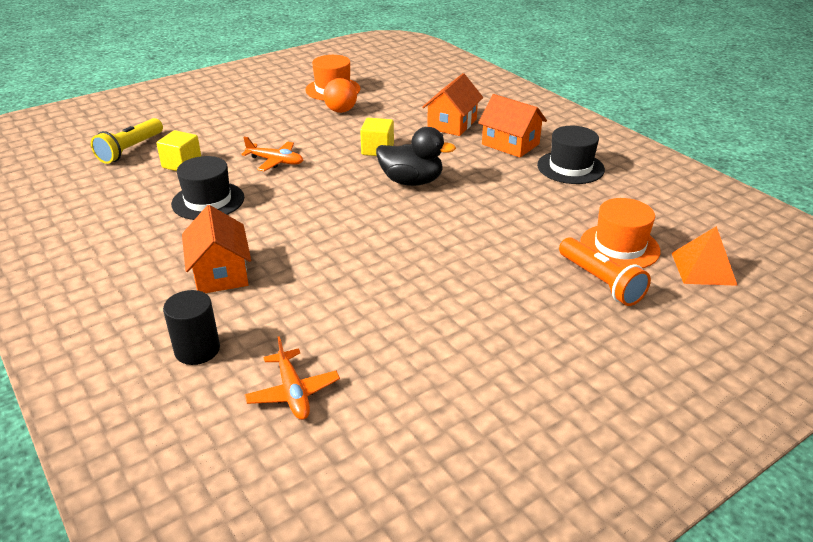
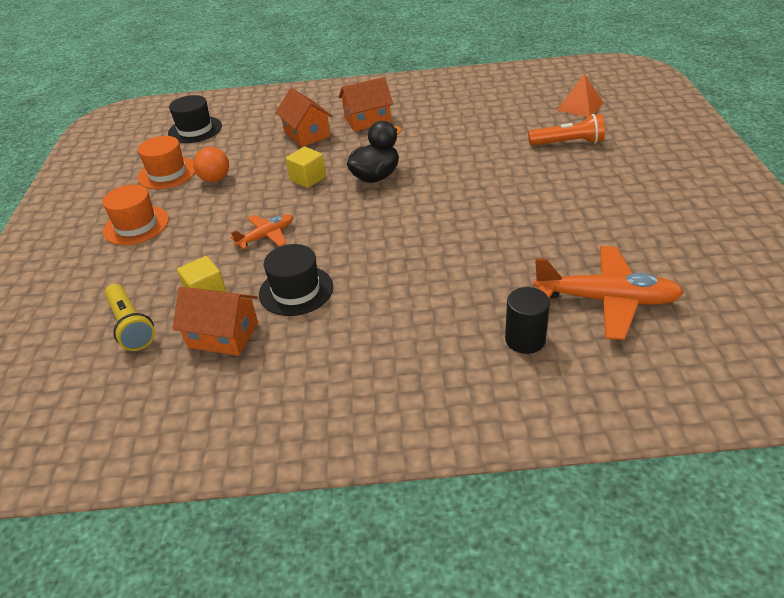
camera: 55 degrees left, 5 degrees up
(220, 273) = (424, 306): orange house -> orange house (223, 335)
(293, 392) = (607, 300): orange plane -> orange plane, size x1.81
(570, 167) = (425, 108): black hat -> black hat (195, 130)
(619, 247) = (536, 124): orange hat -> orange hat (136, 225)

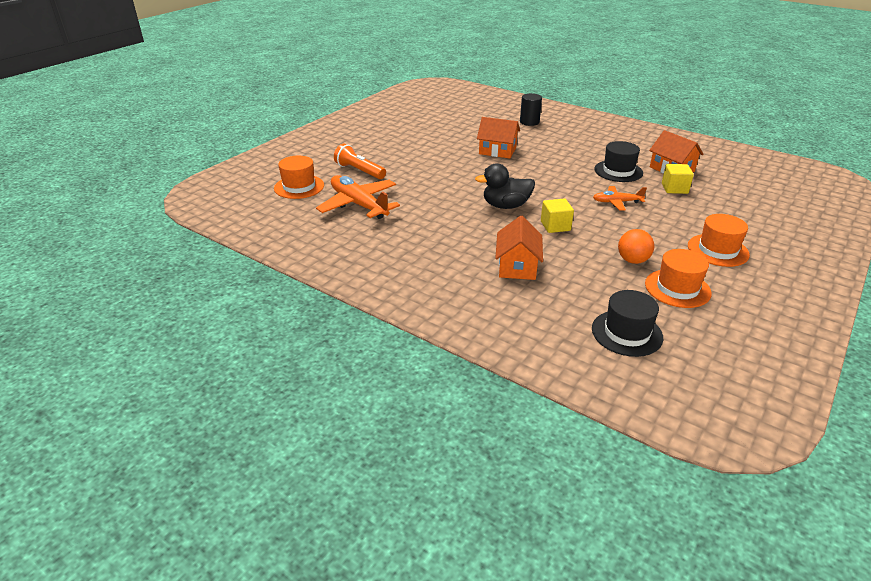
camera: 145 degrees left, 5 degrees down
(131, 326) = (728, 191): yellow flashlight -> none
(367, 120) = (451, 253): orange house -> orange house (497, 151)
(580, 106) = (299, 187): orange pyramid -> orange hat
(607, 300) = (478, 119): orange plane -> orange plane (359, 204)

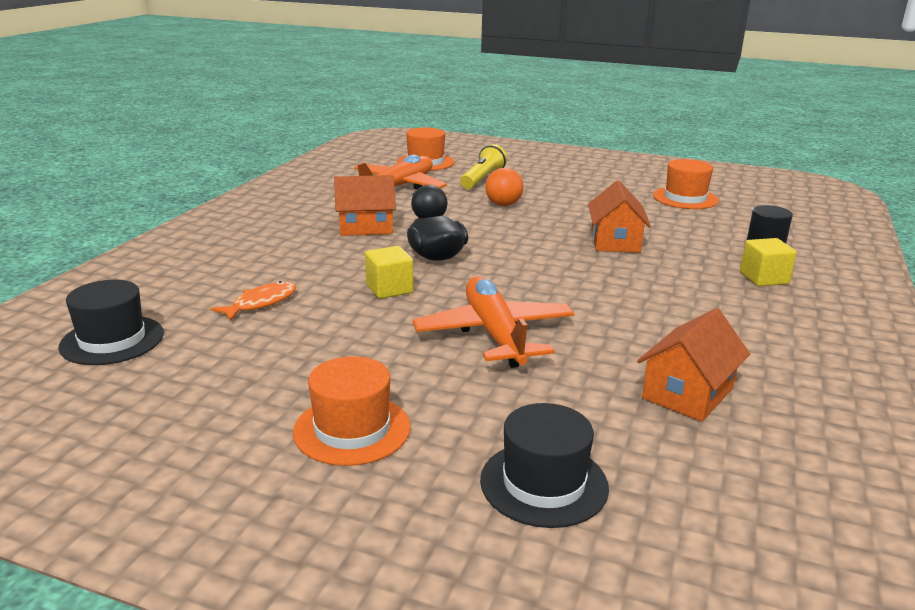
camera: 75 degrees right, 10 degrees down
(359, 171) = (482, 179): orange flashlight -> yellow flashlight
(517, 266) = (274, 270): orange house -> orange house (365, 227)
(572, 273) = (261, 303): none -> orange fish
(617, 202) = (494, 334): orange plane -> orange plane, size x1.81
(618, 171) = (626, 336): black hat -> black hat (544, 483)
(632, 260) = (300, 346): orange ball -> orange ball (503, 205)
(674, 188) = (593, 393): yellow cube -> yellow cube (764, 278)
(677, 288) = (220, 382): orange hat -> orange hat (685, 198)

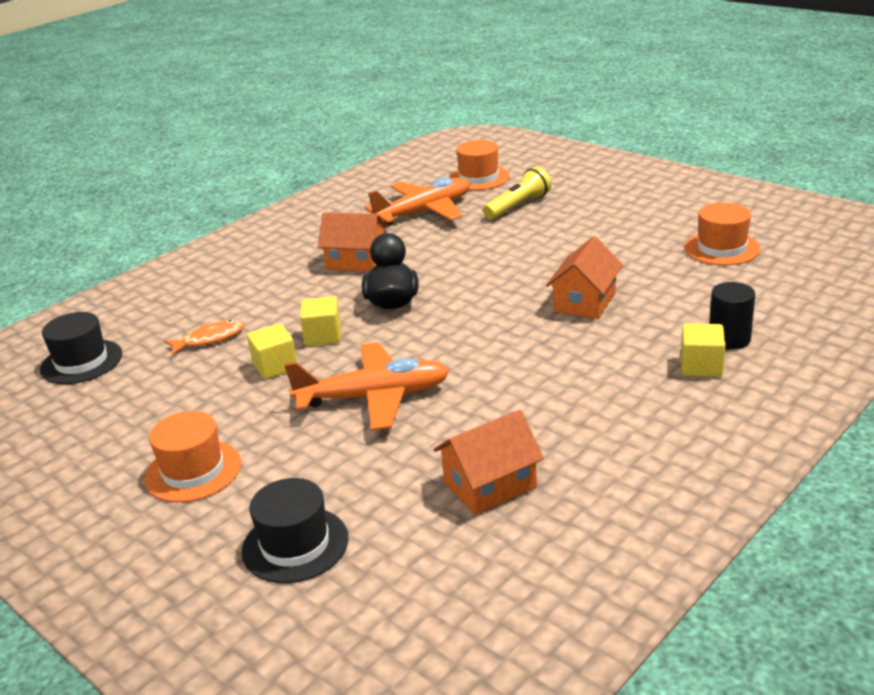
camera: 25 degrees right, 5 degrees up
(360, 320) = (275, 366): none -> yellow cube
(494, 334) = (374, 397): orange plane -> orange plane turned 75 degrees clockwise
(503, 205) = (511, 243): orange ball -> none

